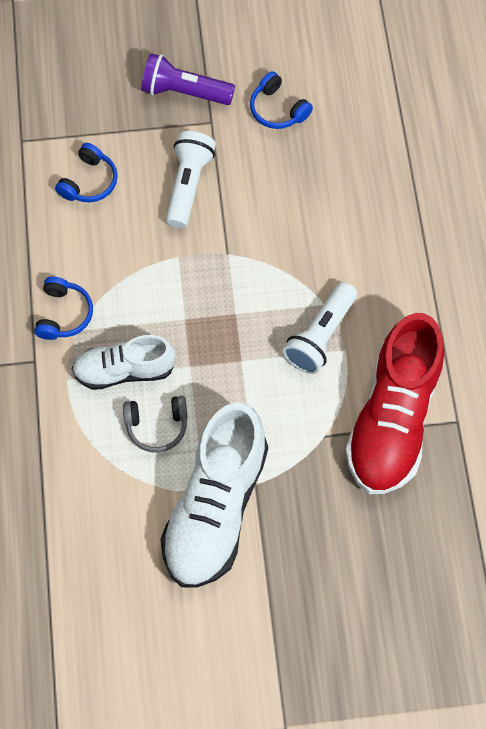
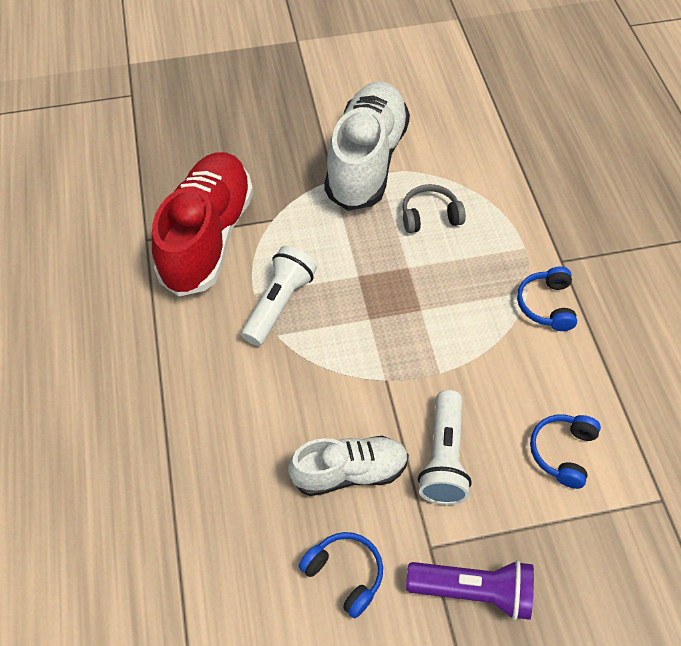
camera: 175 degrees right, 10 degrees down
(124, 370) = (471, 259): white shoe -> white shoe (349, 472)

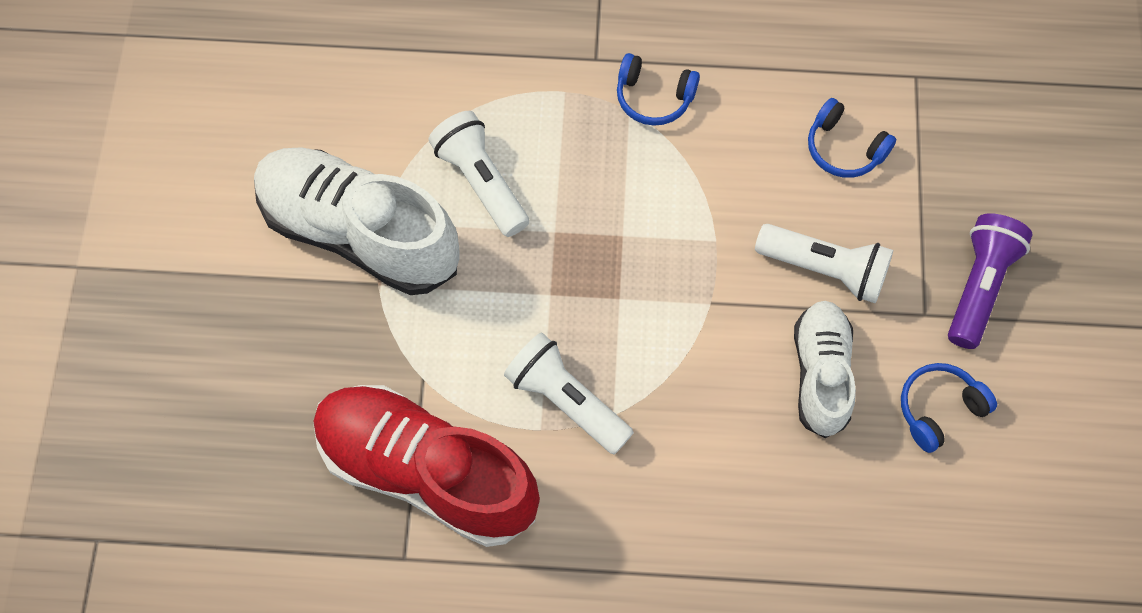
camera: 75 degrees left, 10 degrees up
(430, 216) = (481, 182): grey headphones -> white flashlight

